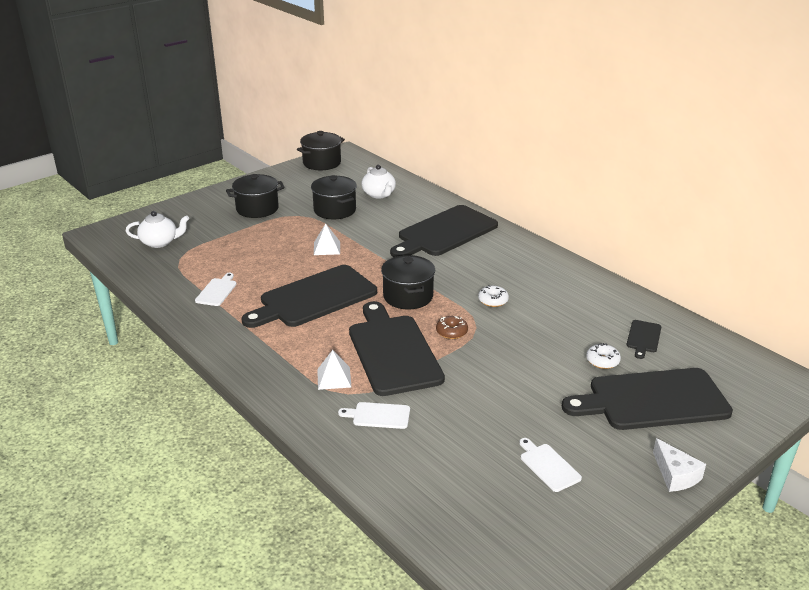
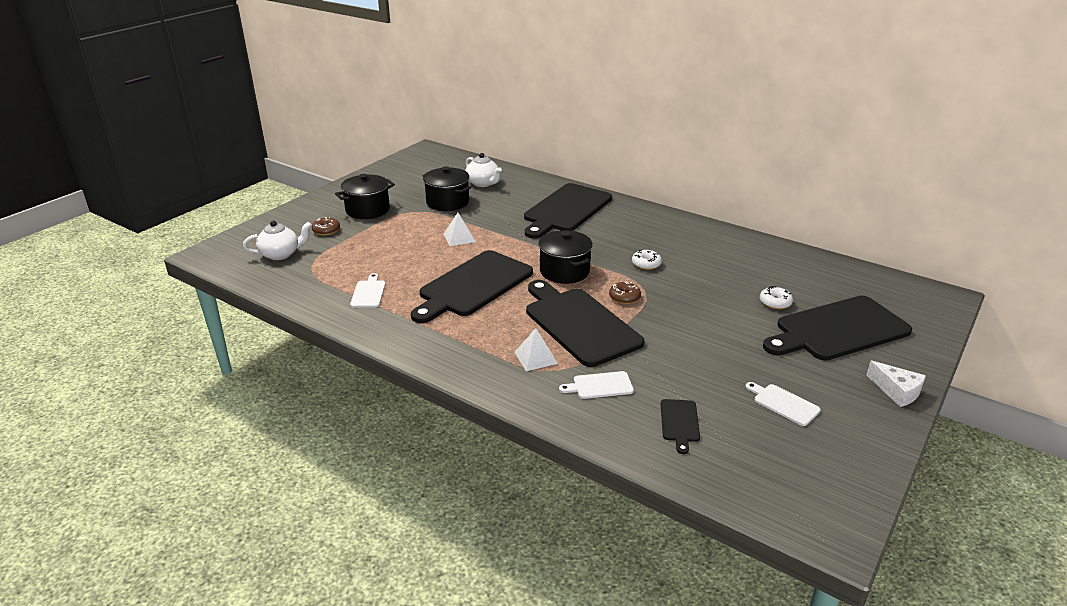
camera: 15 degrees left, 0 degrees up
(210, 224) = (326, 230): none -> brown donut
(322, 163) = (410, 161): black pot -> none
(643, 338) = (797, 277): black cutting board -> black cutting board (679, 422)

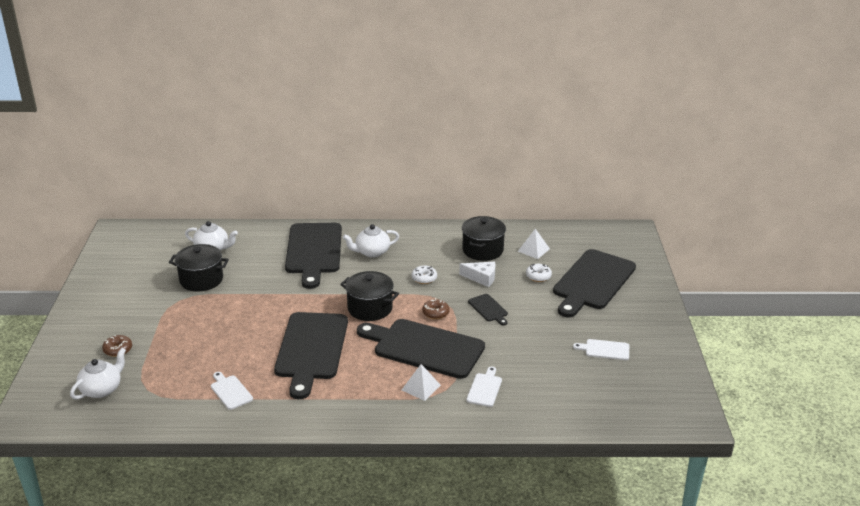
camera: 35 degrees left, 0 degrees up
(367, 210) = (133, 314): black pot -> black pot (482, 250)
(459, 238) = (251, 310): white pyramid -> white pyramid (533, 250)
(600, 386) = (485, 388): white cutting board -> white cutting board turned 150 degrees clockwise
(618, 227) = (371, 252): none -> white teapot
(679, 422) = (557, 391): black cutting board -> black cutting board (488, 309)
(897, 391) = (658, 312): white cheese -> white cheese (481, 278)

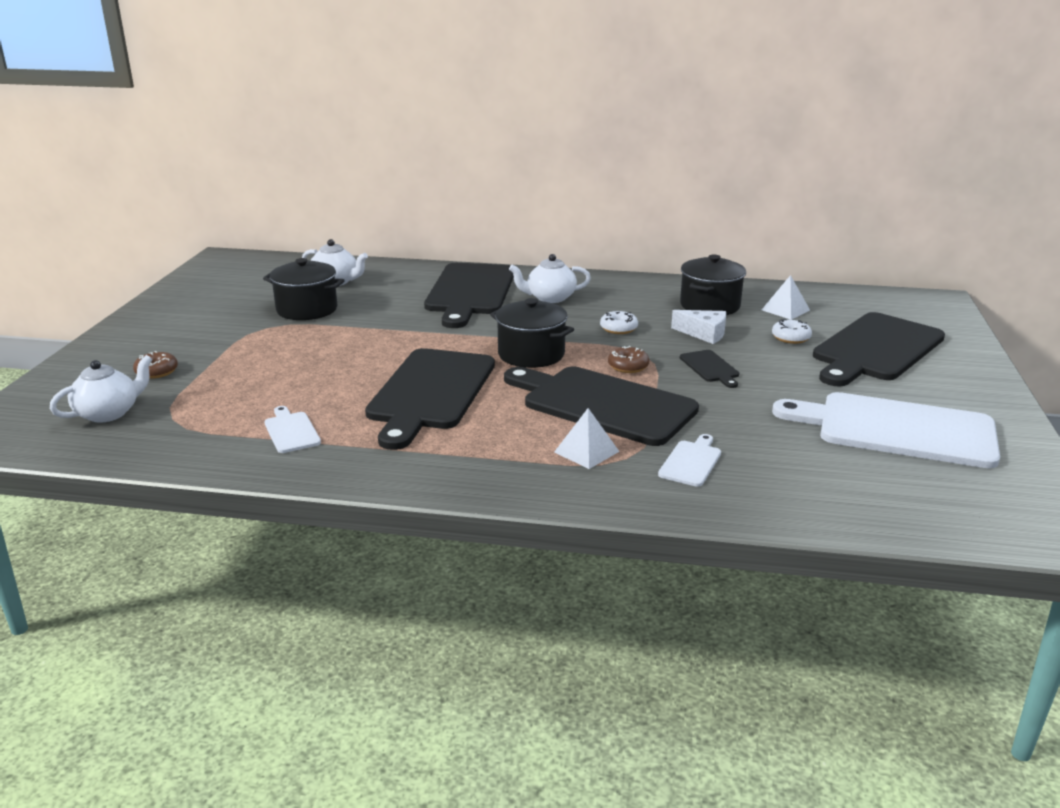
camera: 10 degrees right, 5 degrees down
(605, 350) = (897, 429): white cutting board -> white cutting board, size x2.34

